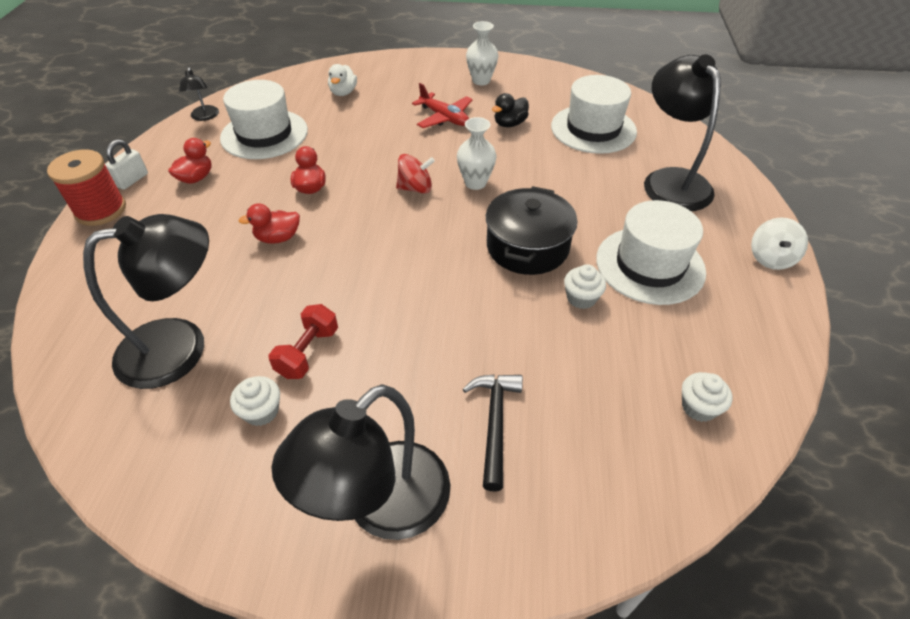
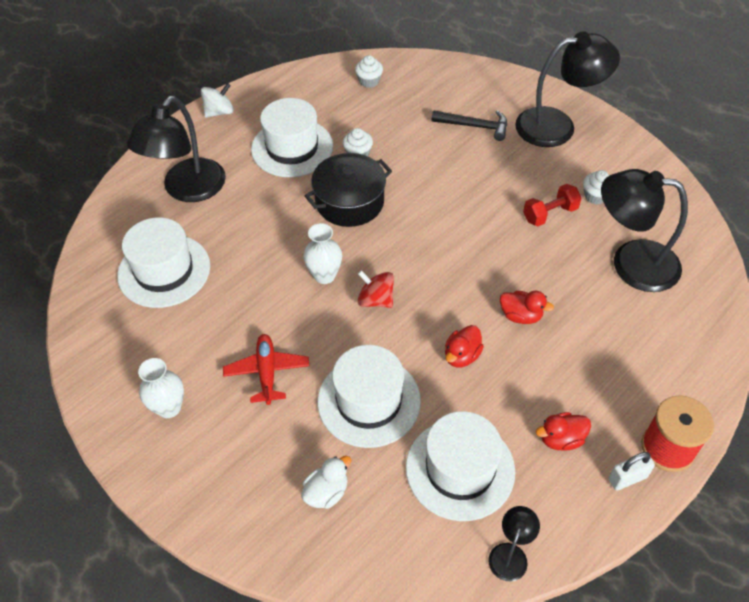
camera: 140 degrees left, 5 degrees up
(358, 135) = (369, 401): none -> white hat
(494, 423) = (474, 126): black hammer -> black hammer turned 120 degrees counterclockwise
(510, 124) = (221, 323): black duck -> none

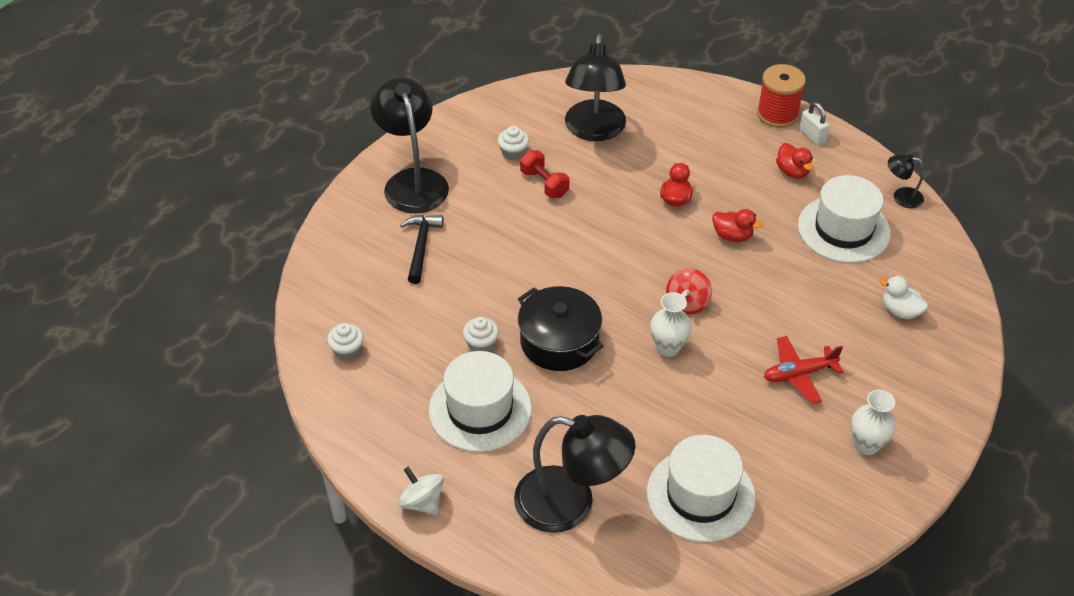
camera: 100 degrees left, 5 degrees down
(369, 401) = (802, 294): white hat -> none

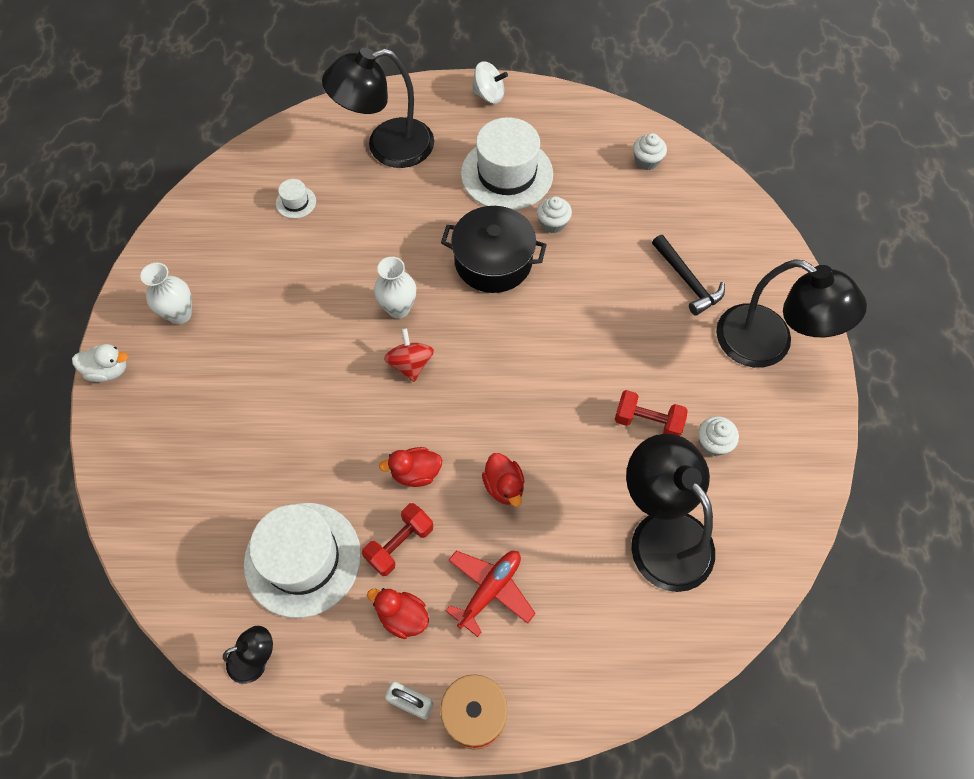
camera: 145 degrees right, 15 degrees up
(700, 495) = (296, 202): white hat -> white hat, size x0.43
(770, 205) = (400, 544): none -> red dumbbell
(799, 374) = (268, 349): red plane -> red plane (490, 590)
(900, 311) = (199, 479): white duck -> white duck (108, 370)

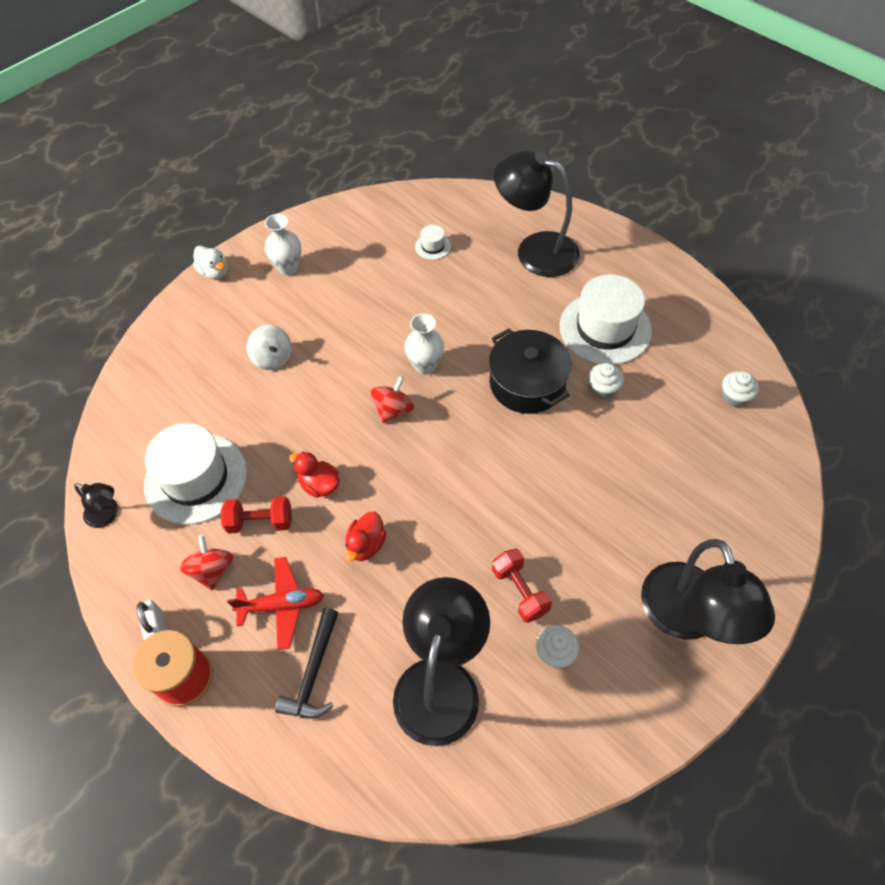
camera: 45 degrees right, 5 degrees down
(402, 616) = (212, 570): red duck -> red spinning top
(489, 95) = (652, 262): white spinning top -> white spinning top (272, 358)
(687, 280) = (669, 513): black hammer -> black hammer (313, 672)

